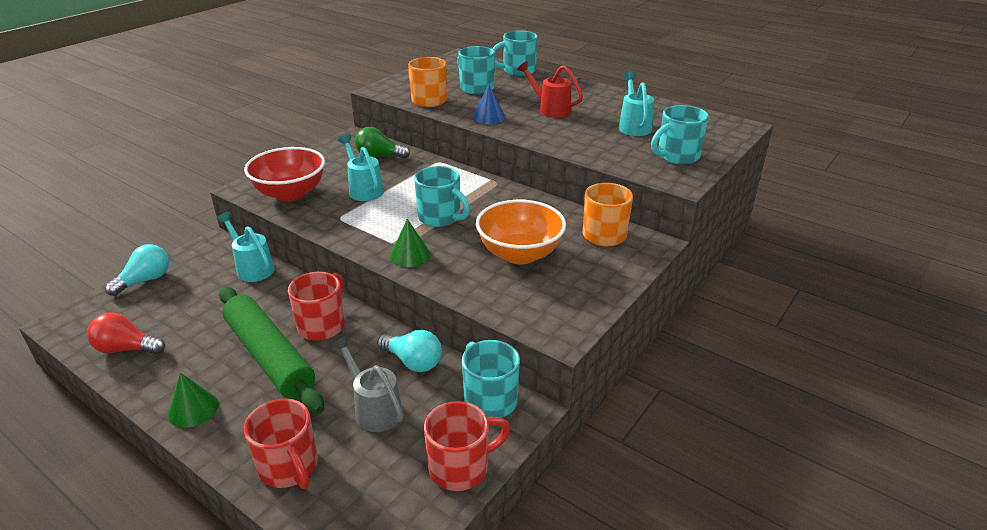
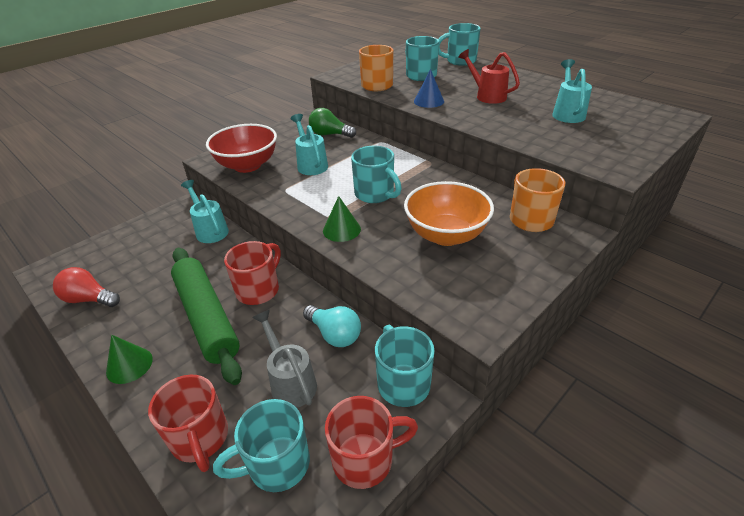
camera: 10 degrees right, 5 degrees up
(145, 280) = (121, 236): turquoise light bulb -> none
(677, 156) = (611, 144): turquoise mug -> turquoise mug (277, 464)

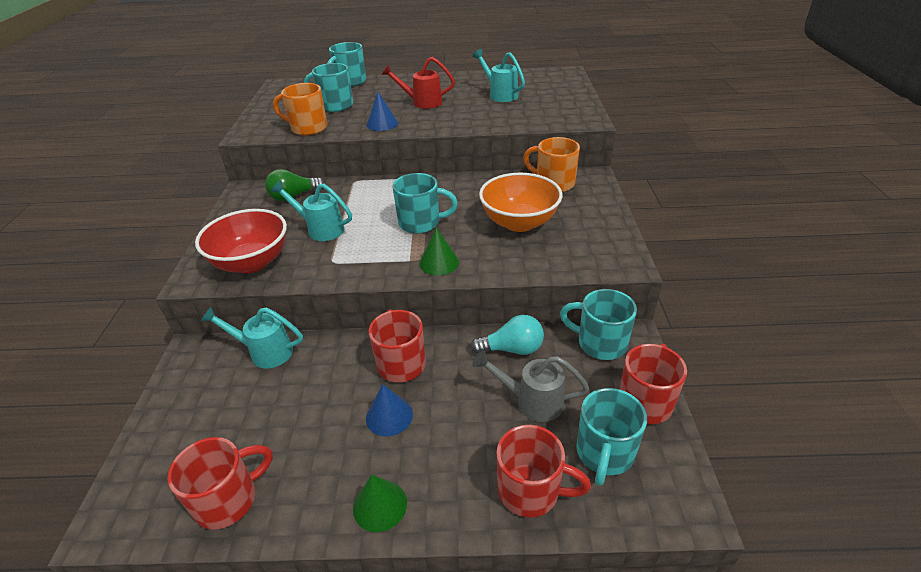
camera: 45 degrees left, 0 degrees up
(89, 299) = (228, 499): red light bulb -> red mug
(206, 317) = (389, 416): green rolling pin -> blue cone

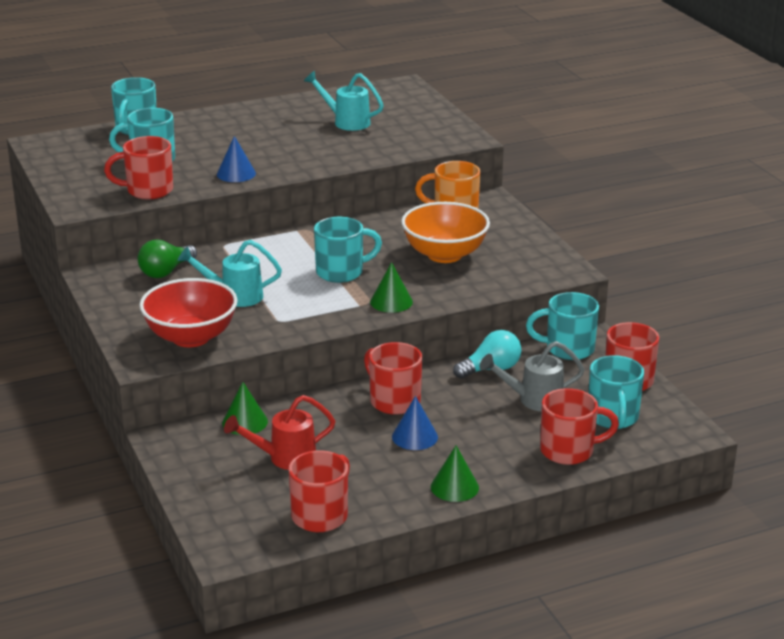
camera: 25 degrees left, 10 degrees down
(264, 352) = (245, 422): turquoise watering can -> green cone
(308, 128) = (148, 191): orange mug -> red mug
(422, 102) = (259, 143): red watering can -> red watering can (284, 458)

